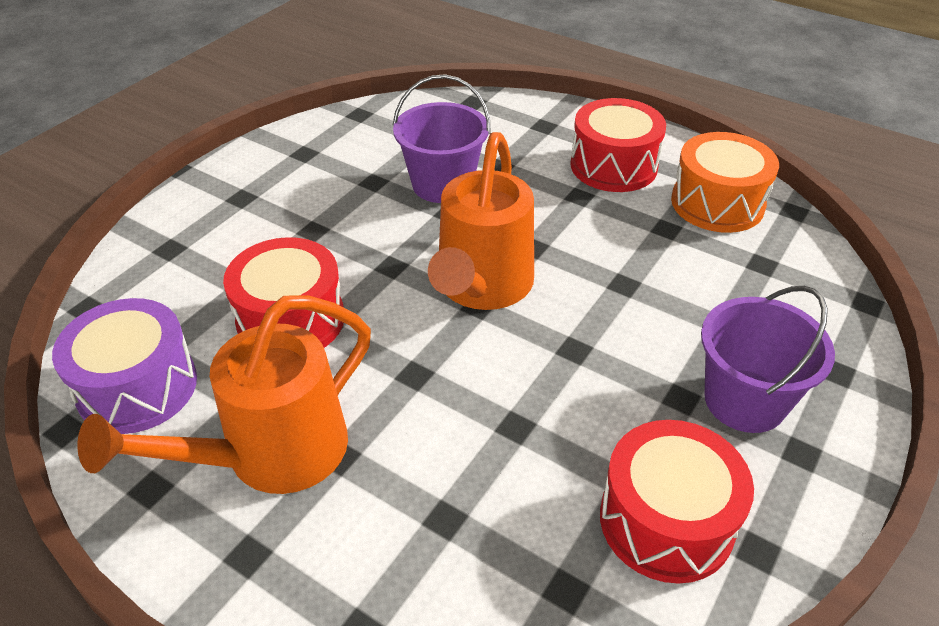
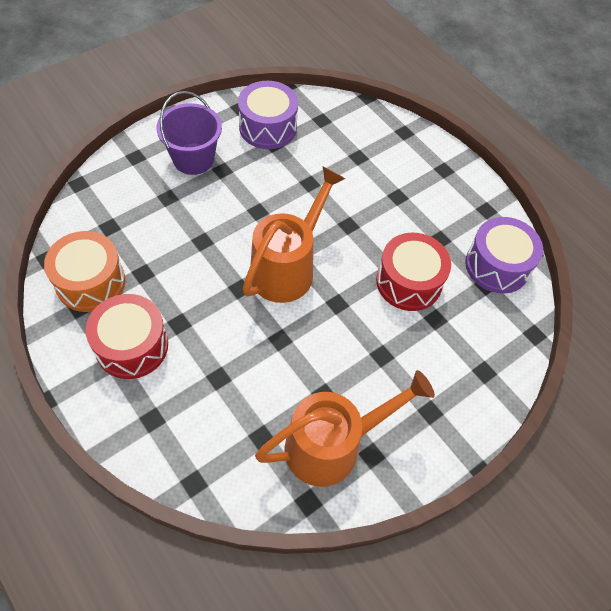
camera: 165 degrees left, 15 degrees up
(269, 455) = (430, 207): orange watering can -> orange watering can (333, 445)
(442, 184) = (272, 371): purple bucket -> none
(666, 521) = (268, 127): red drum -> purple drum

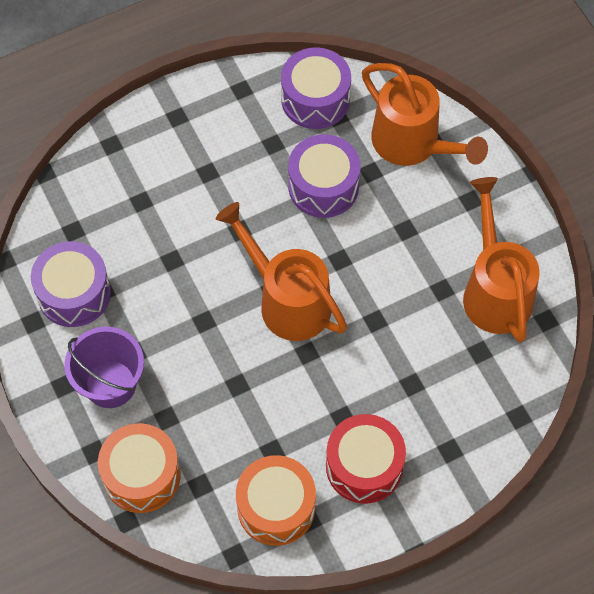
camera: 75 degrees left, 5 degrees up
(116, 188) = (141, 475): none -> orange drum
(409, 282) = (323, 186): red drum -> purple drum
(476, 352) = (413, 145): none -> orange watering can

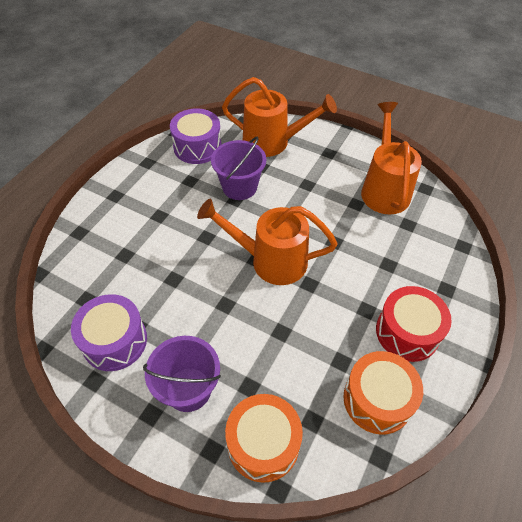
camera: 35 degrees left, 10 degrees down
(323, 186) = (239, 187): purple drum -> purple bucket
(494, 289) = (384, 188): orange watering can -> orange watering can turned 45 degrees clockwise

